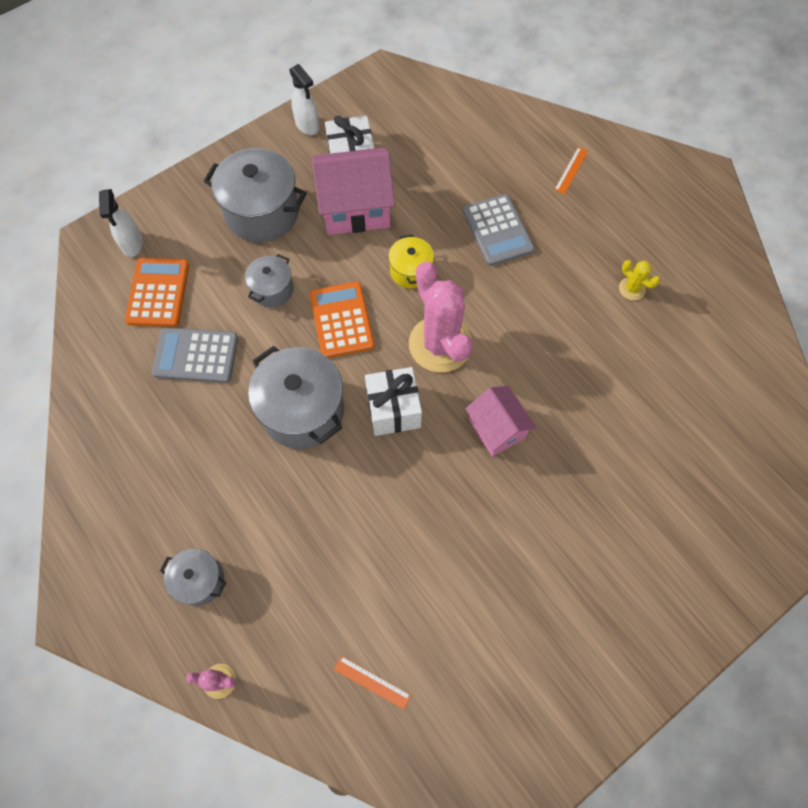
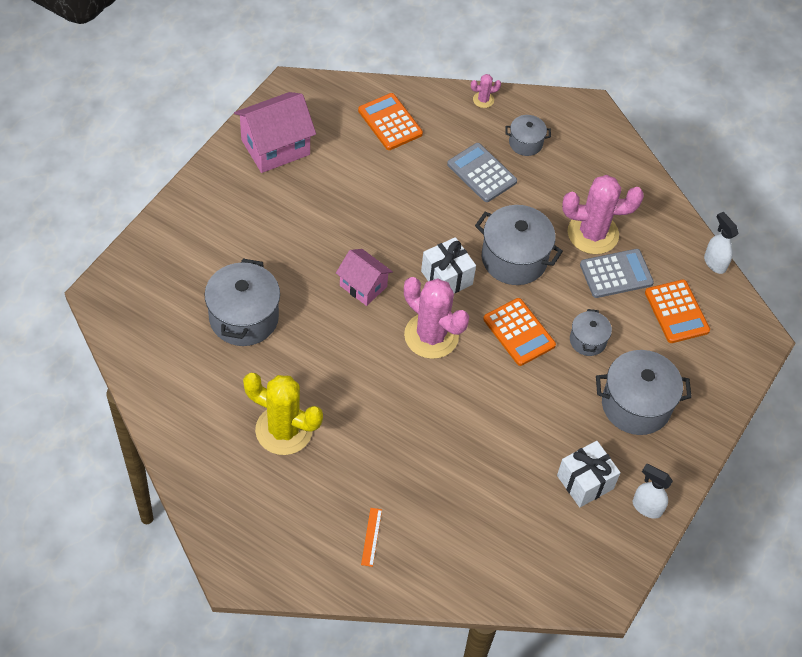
camera: 155 degrees right, 10 degrees down
(132, 244) = (725, 344): white spray bottle -> white spray bottle (714, 263)
(191, 415) = (593, 233): none -> pink cactus
(355, 209) = (556, 433): pink house -> pink house (275, 147)
(372, 682) = (390, 122): orange ruler -> orange calculator
(410, 271) = (481, 390): yellow pot -> none
(497, 230) = (420, 451): grey calculator -> grey calculator (481, 173)
(632, 289) = (284, 430): yellow cactus -> yellow cactus, size x2.29
(650, 429) = (244, 318): none -> grey pot

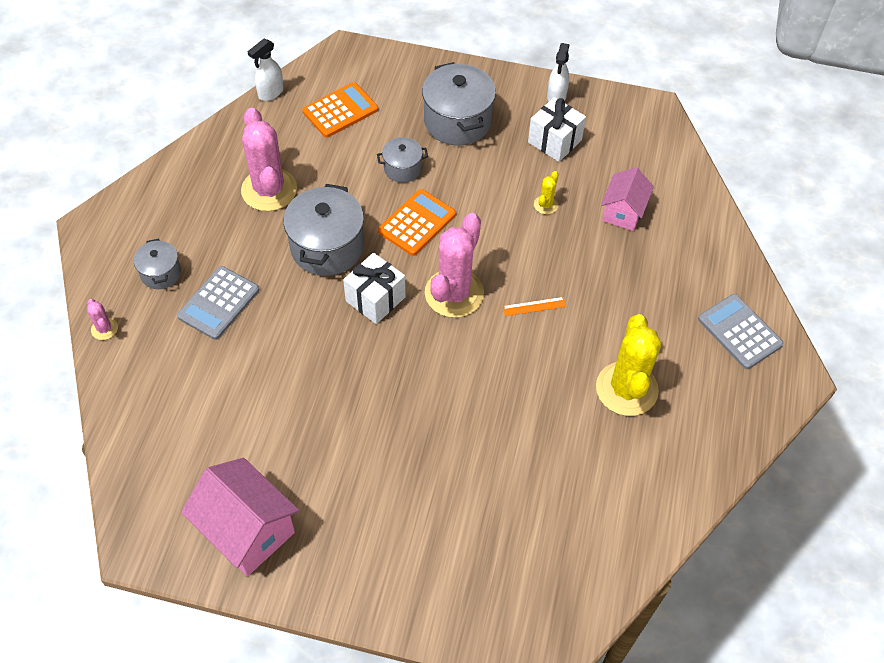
camera: 105 degrees left, 0 degrees up
(244, 318) = (510, 475): grey pot -> none
(363, 286) = (418, 372): pink house -> pink house (623, 212)
(371, 537) = (696, 281): orange ruler -> orange ruler (534, 306)
(390, 122) = (168, 415): orange calculator -> none
(506, 443) = (545, 205): none -> yellow cactus
(616, 274) = (313, 162): grey calculator -> grey calculator (739, 332)

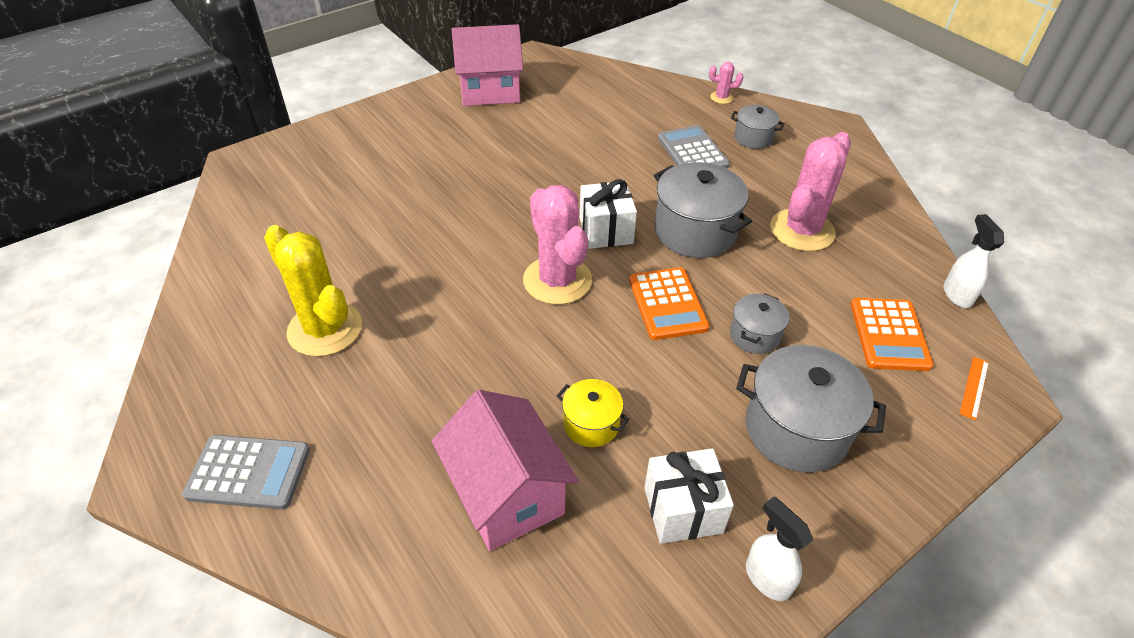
camera: 130 degrees right, 10 degrees down
(269, 190) = (802, 230): pink cactus -> pink cactus turned 75 degrees counterclockwise
(534, 306) = (480, 325): orange ruler -> orange ruler (974, 387)
(545, 205) = (591, 424): yellow cactus -> yellow pot
(623, 212) = (506, 494): pink house -> pink house, size x1.59

